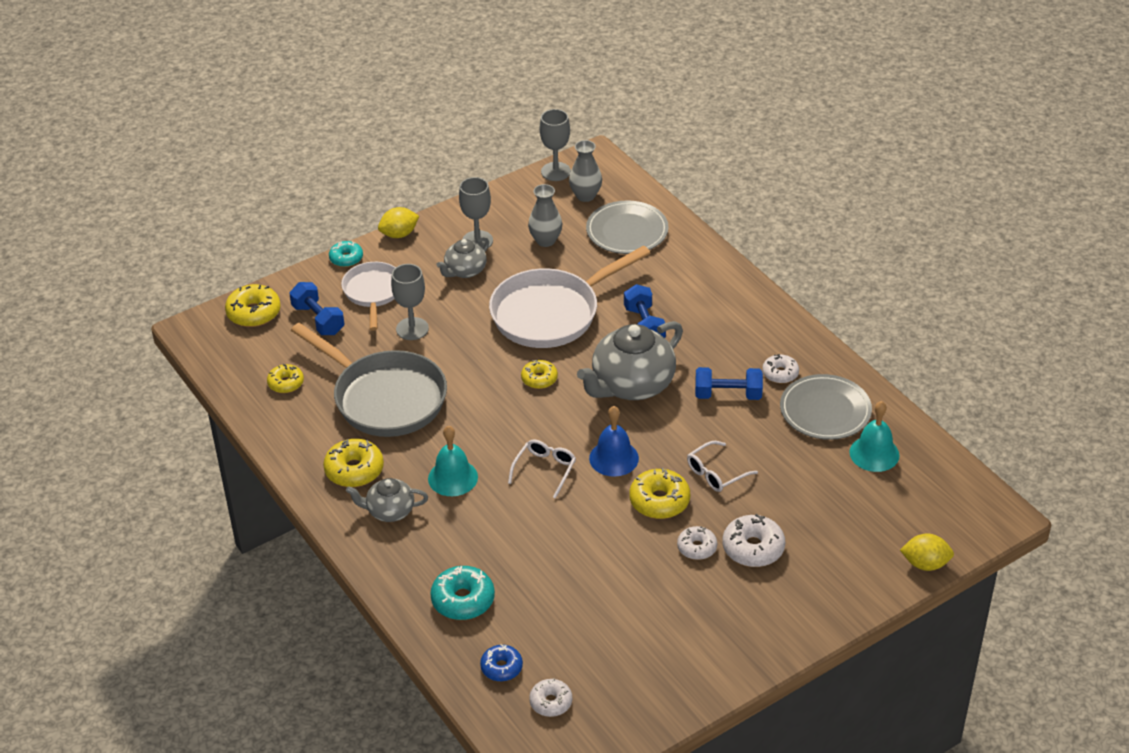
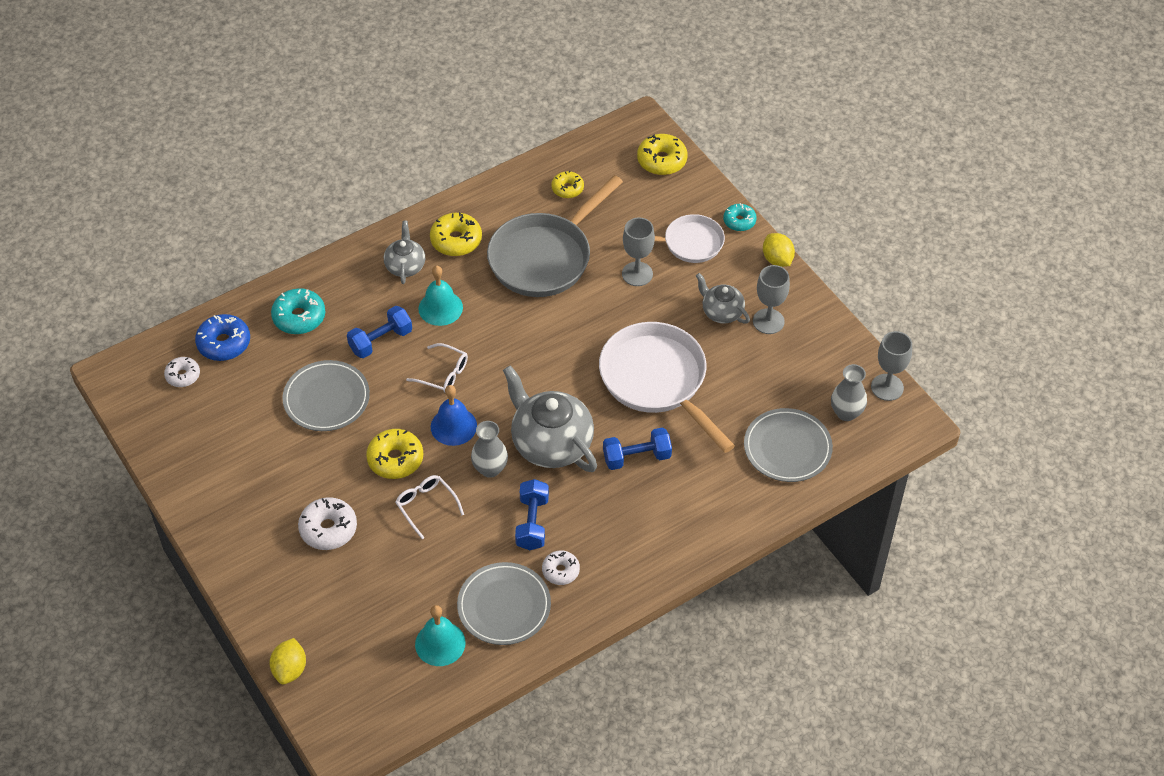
camera: 90 degrees right, 10 degrees up
(318, 320) = (651, 206): blue dumbbell -> blue dumbbell (381, 341)
(501, 667) = (224, 343): blue donut -> blue donut, size x1.56
(539, 379) = (563, 370): yellow donut -> none
(545, 240) = (770, 377): grey vase -> grey vase (490, 469)
(581, 565) = (326, 398): none -> grey plate
(697, 547) = (335, 485): white donut -> none

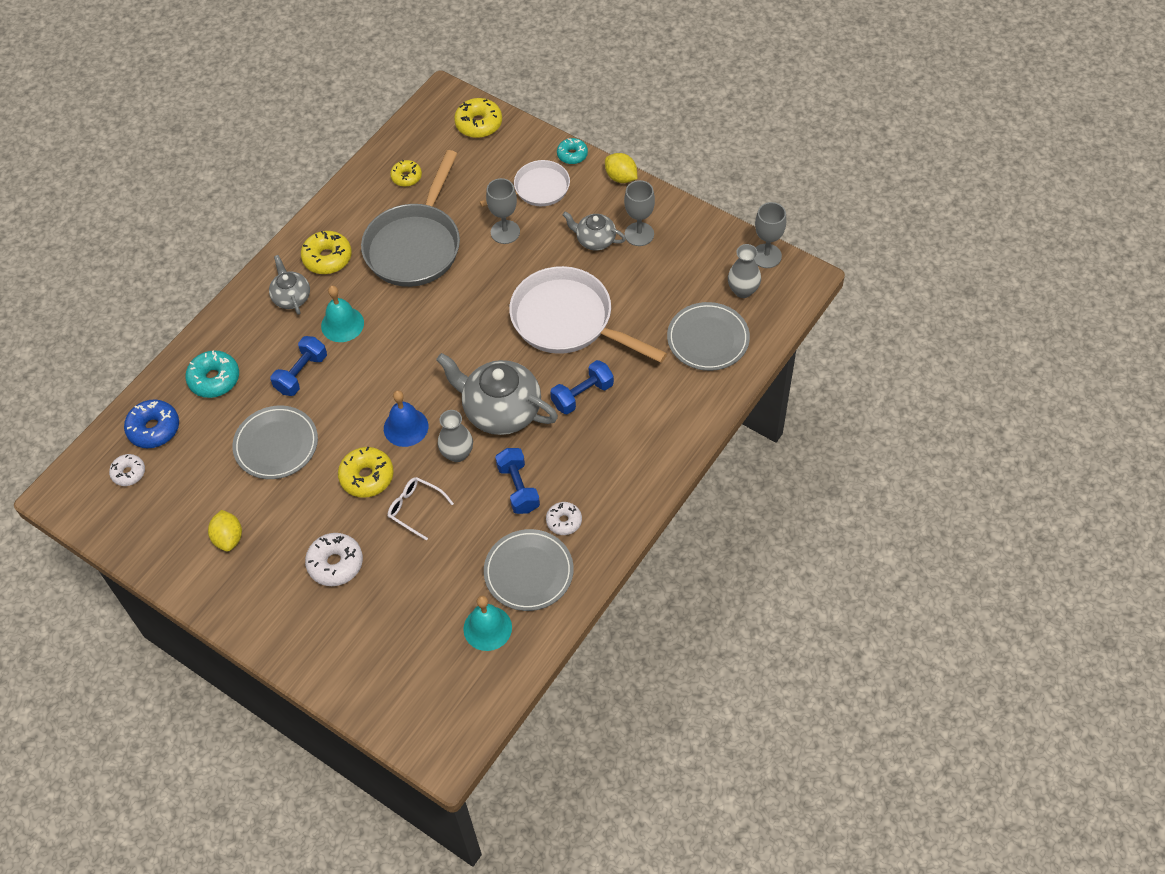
camera: 20 degrees left, 5 degrees up
(290, 669) = (361, 706): yellow lemon -> yellow lemon (228, 538)
(443, 374) = (374, 383): white glasses -> none

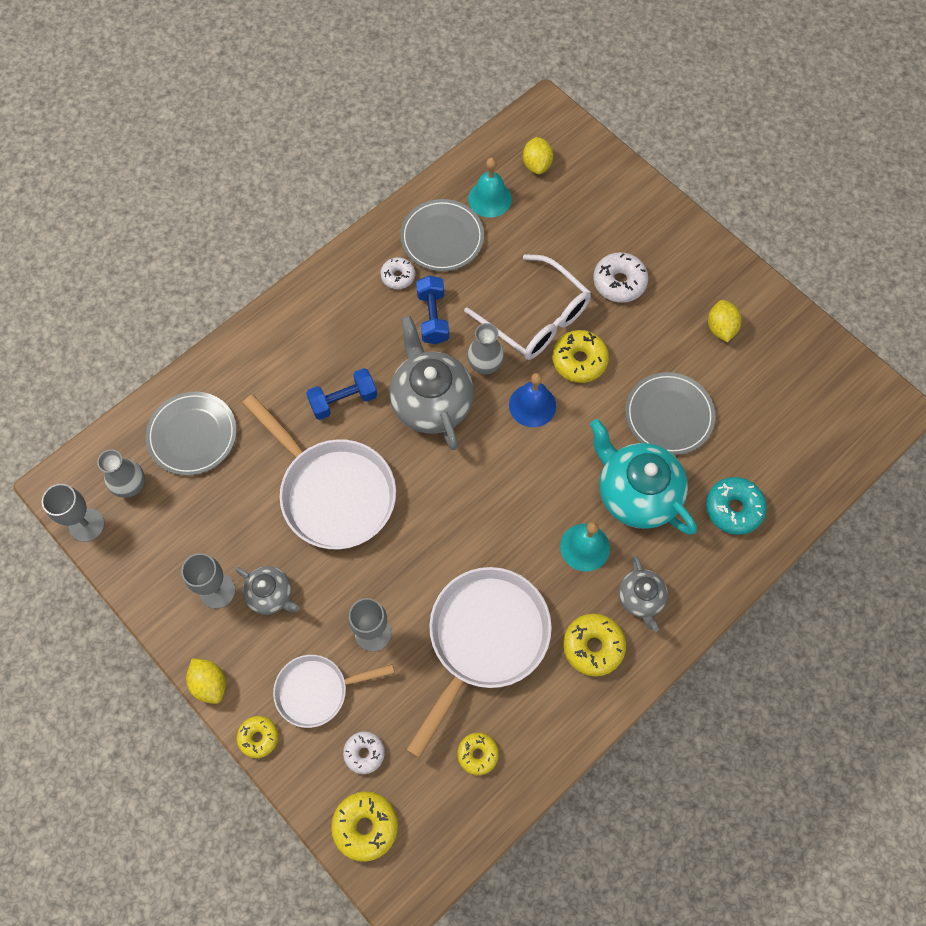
camera: 170 degrees left, 10 degrees up
(128, 473) = (823, 418): white donut -> white donut (364, 753)
(154, 429) = (799, 463): blue donut -> none
(301, 374) = (636, 493): blue dumbbell -> turquoise teapot
(415, 246) = (484, 639): grey pan -> white pan
(415, 509) = (536, 318): white glasses -> white glasses, size x1.91
(442, 681) = (537, 165): none -> yellow lemon
(501, 410) = (431, 402): grey teapot -> grey teapot turned 150 degrees counterclockwise
(572, 155) = (258, 737): turquoise donut -> yellow donut

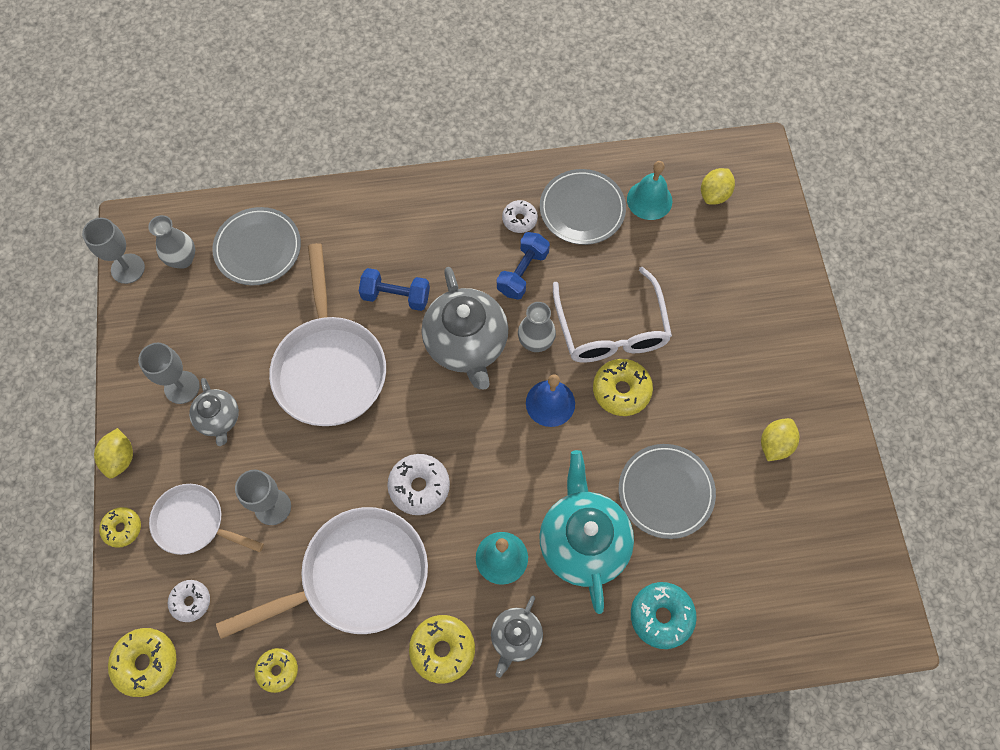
camera: 35 degrees right, 0 degrees up
(431, 402) = (466, 344): grey teapot -> grey teapot turned 150 degrees clockwise
(619, 282) = (710, 344): white donut -> white donut (419, 487)

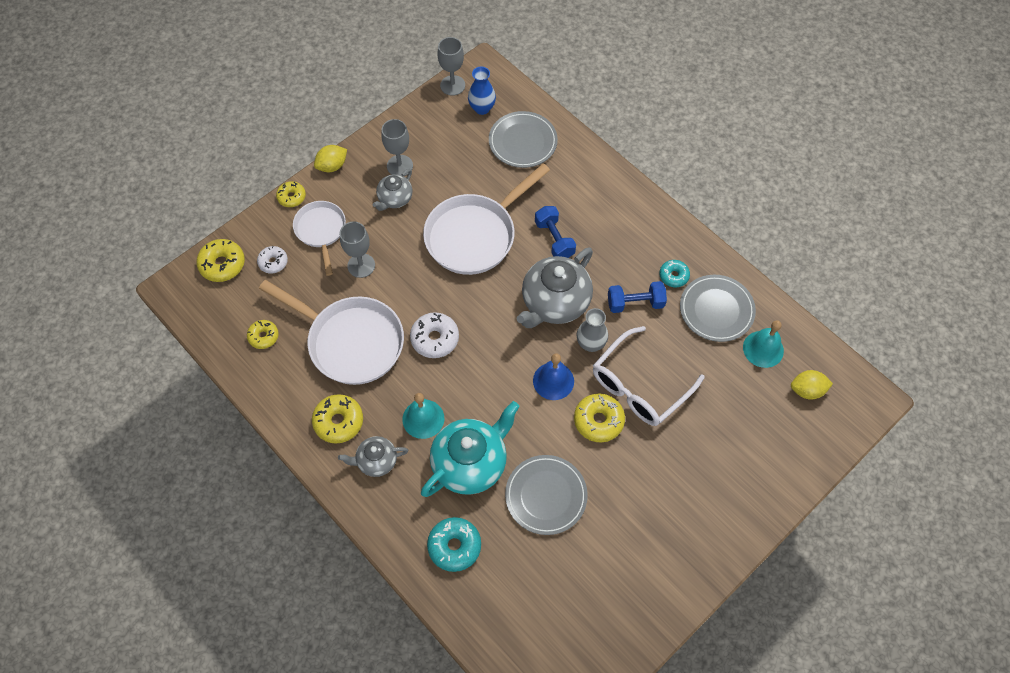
camera: 55 degrees right, 5 degrees down
(183, 259) = (482, 108): grey vase -> blue vase
(519, 219) = (673, 276): white donut -> turquoise donut
(775, 444) = (639, 551): yellow lemon -> none

